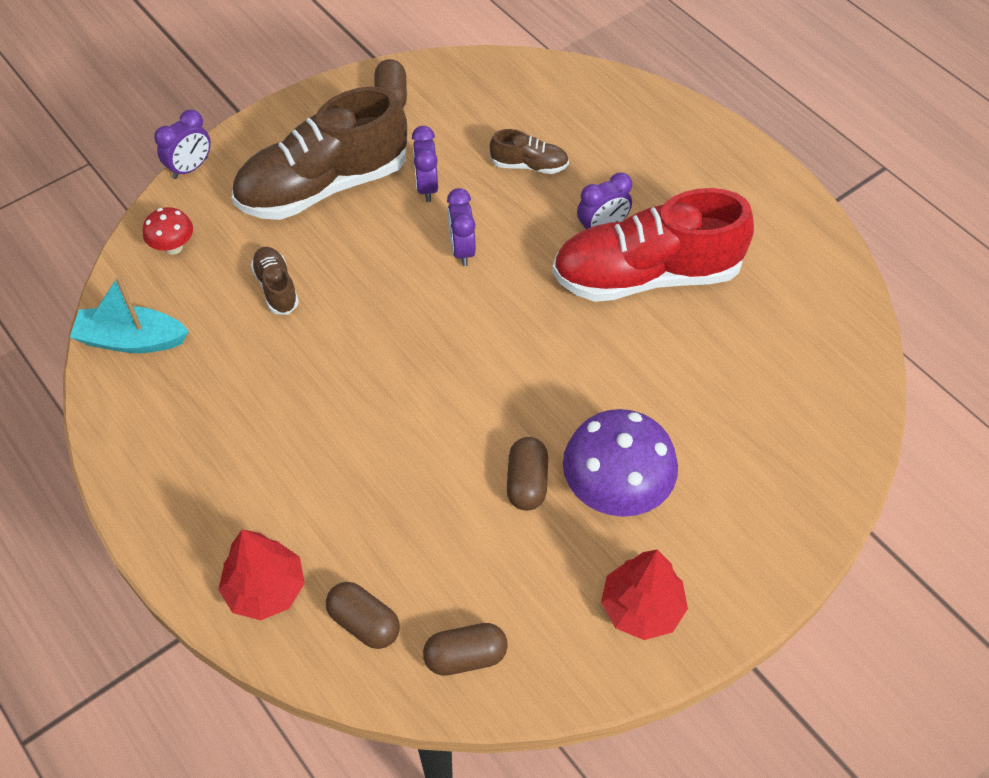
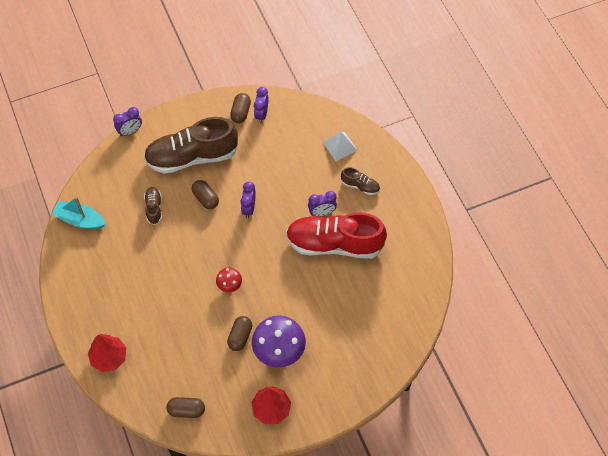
camera: 15 degrees right, 5 degrees up
(173, 247) = (111, 174): red mushroom -> red mushroom (229, 285)
(364, 623) = (147, 384): brown capsule -> brown capsule (205, 199)
(426, 187) = (242, 169): purple clock -> purple clock (261, 114)
(529, 165) = (298, 168): brown shoe -> brown shoe (360, 186)
(592, 115) = (340, 146): none -> white pyramid

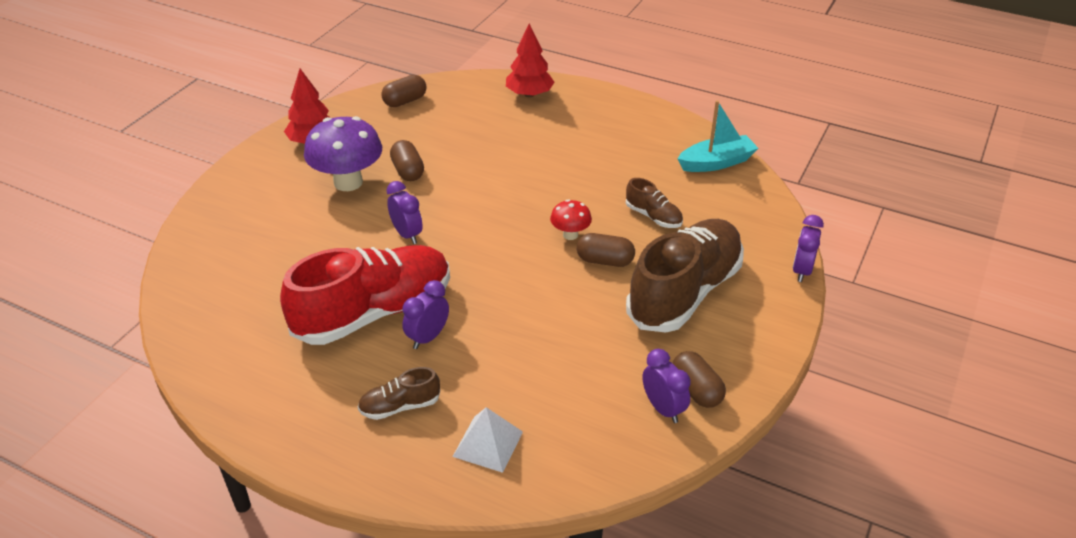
camera: 140 degrees right, 20 degrees down
(229, 285) = (470, 202): red mushroom -> red mushroom (570, 235)
(249, 208) = (536, 283): purple clock -> purple clock (407, 234)

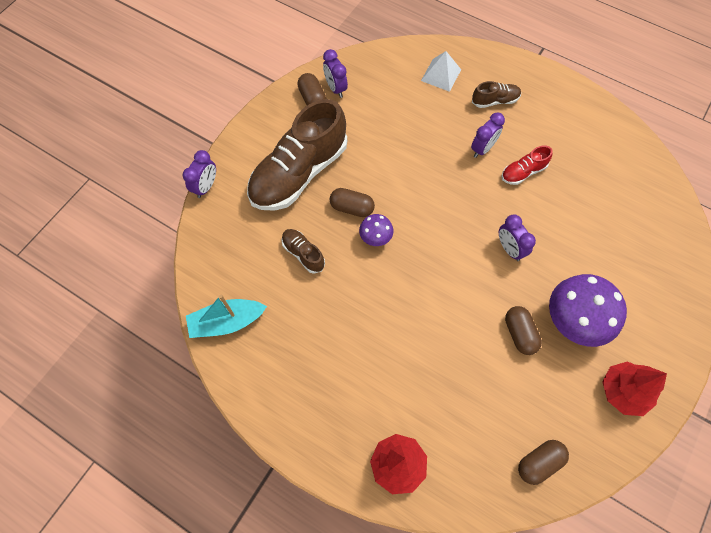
camera: 175 degrees left, 25 degrees up
(374, 312) = (523, 172): red shoe -> red shoe, size x0.43
(570, 235) = (375, 238): red mushroom -> purple mushroom

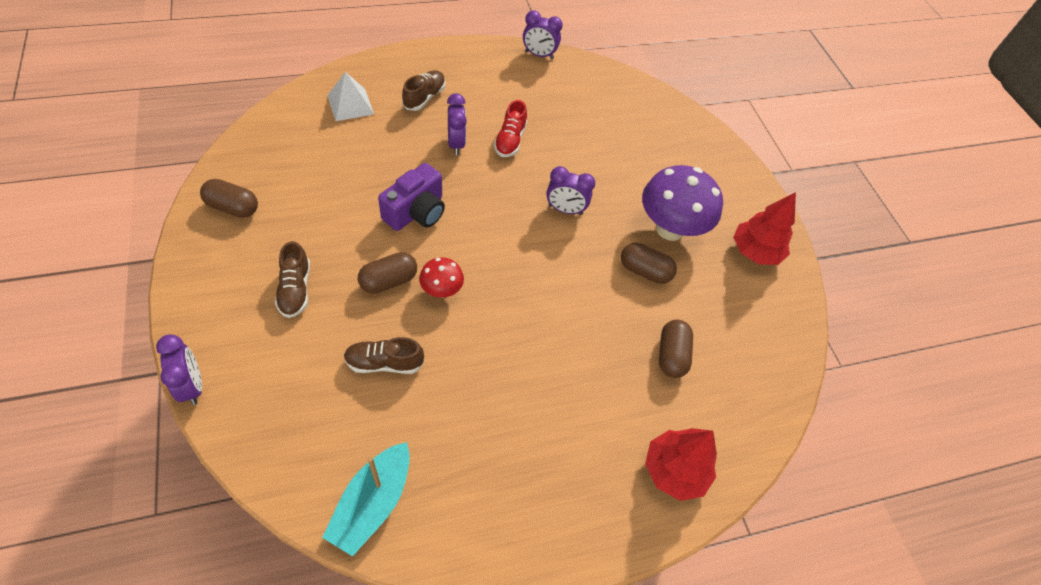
camera: 55 degrees left, 10 degrees down
(299, 173) = (295, 289): brown shoe -> brown shoe, size x0.43
(335, 88) = (250, 181): purple clock -> purple clock (539, 55)
(375, 238) = (441, 290): purple mushroom -> red mushroom
(410, 177) = (416, 212): none -> purple camera
(539, 462) = (764, 358): brown capsule -> brown capsule (671, 355)

